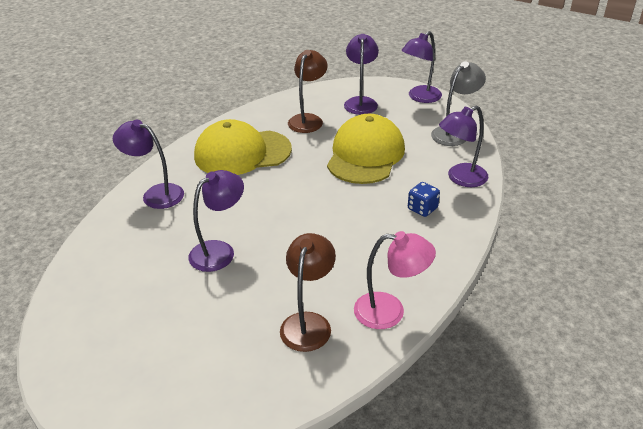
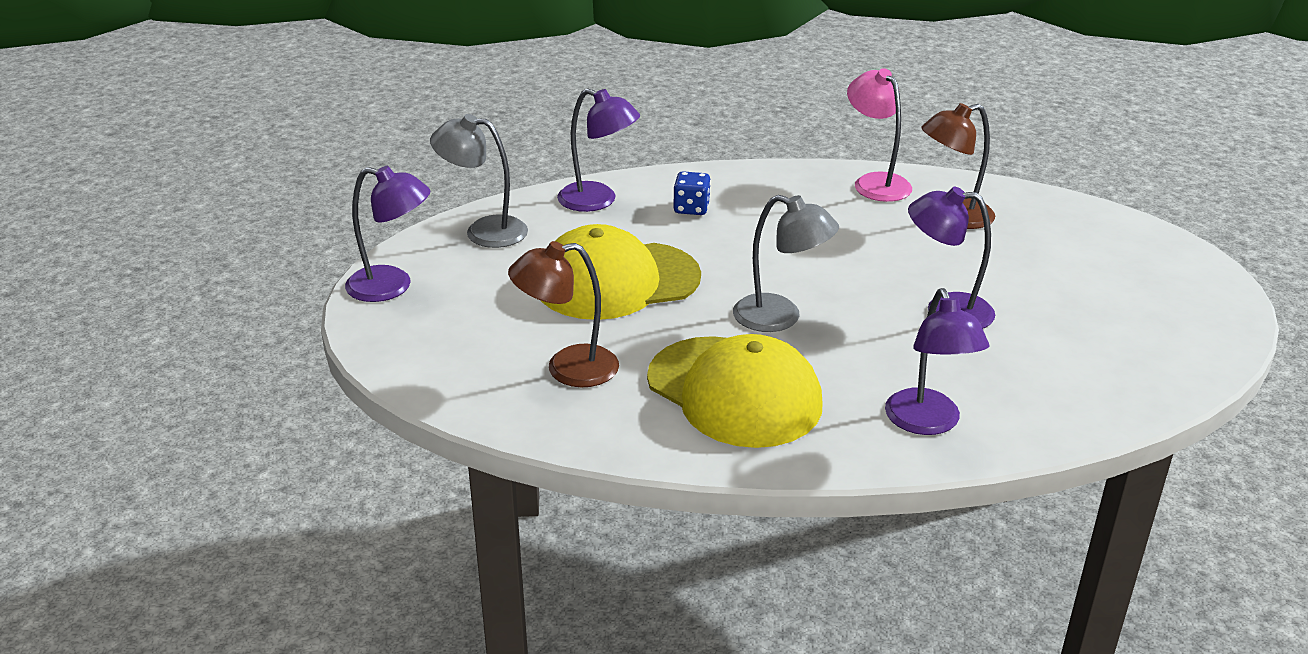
camera: 125 degrees left, 5 degrees down
(280, 190) = (780, 317): none -> grey lamp
(361, 102) = (457, 337): purple lamp -> none

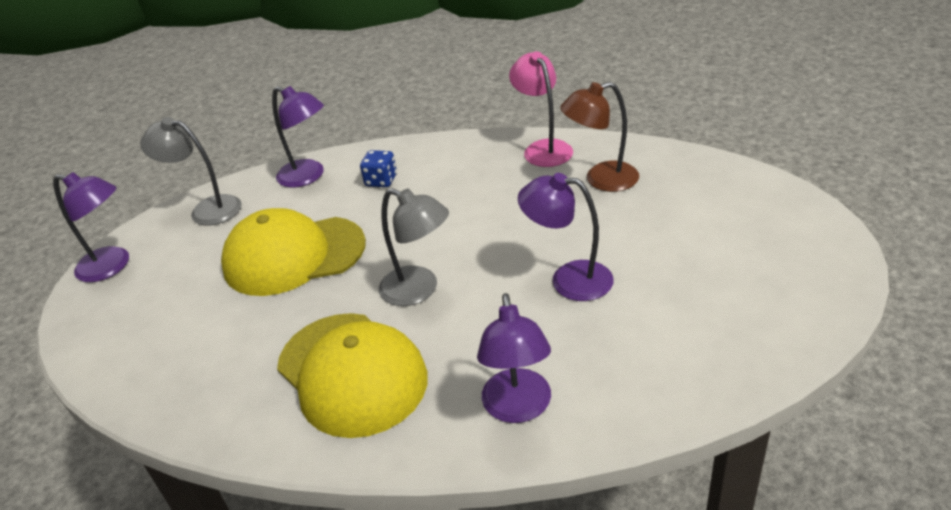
camera: 10 degrees right, 5 degrees up
(567, 369) = (218, 349): brown lamp -> none

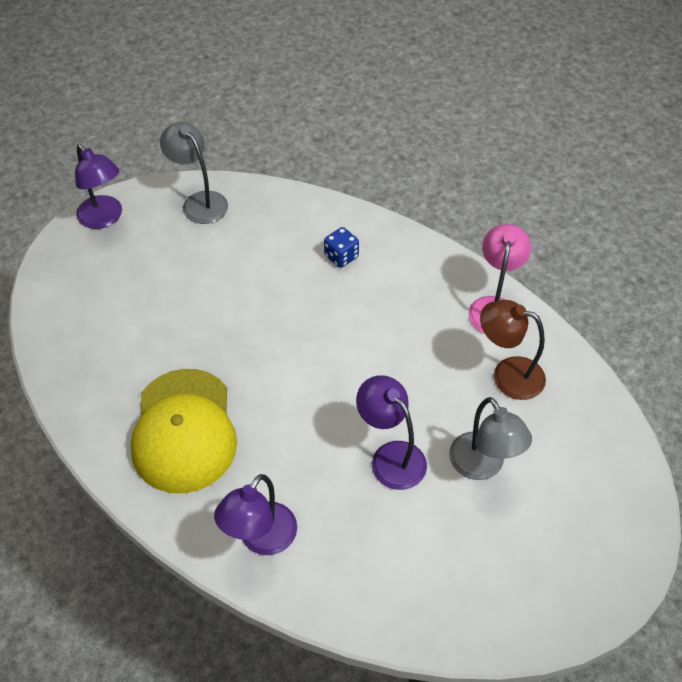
camera: 30 degrees right, 15 degrees up
(294, 255) = (224, 293): yellow cap -> none
(308, 176) = (293, 214): purple lamp -> none
(419, 290) = (281, 389): grey lamp -> grey lamp (482, 466)

